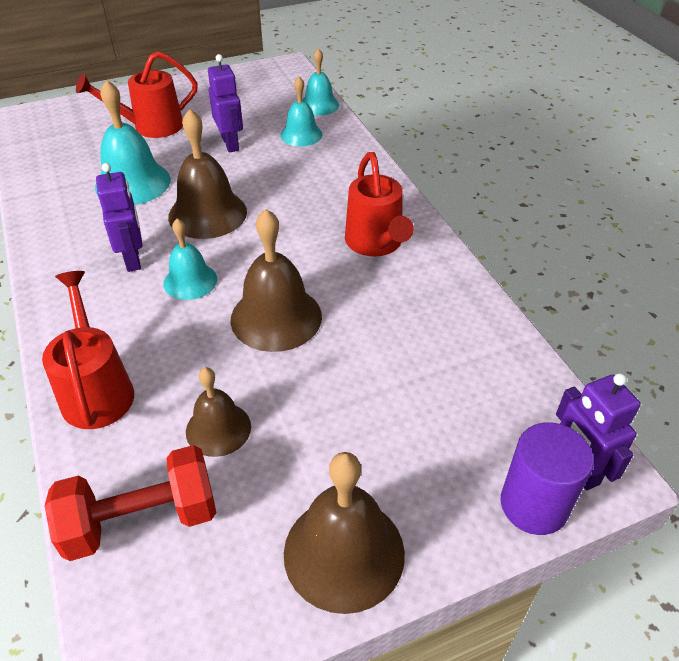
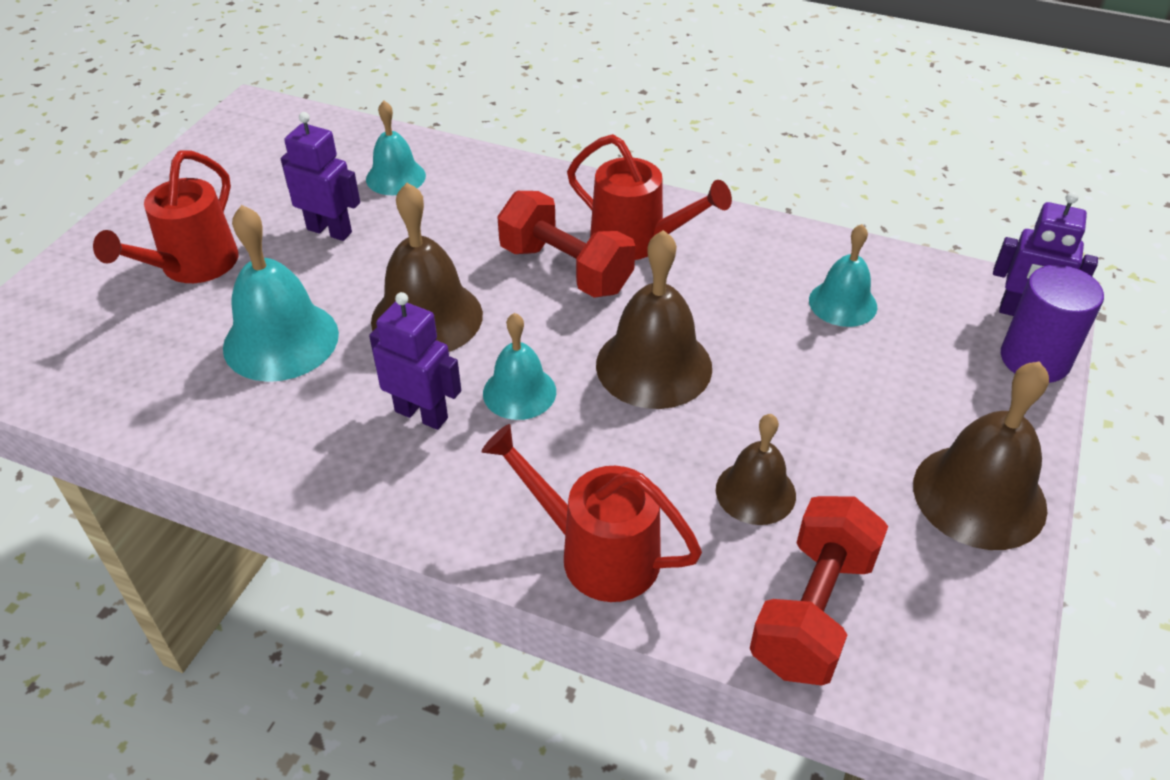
camera: 45 degrees left, 0 degrees up
(312, 234) = (565, 269): none -> red dumbbell
(319, 105) = (364, 135): turquoise bell -> turquoise bell (843, 303)

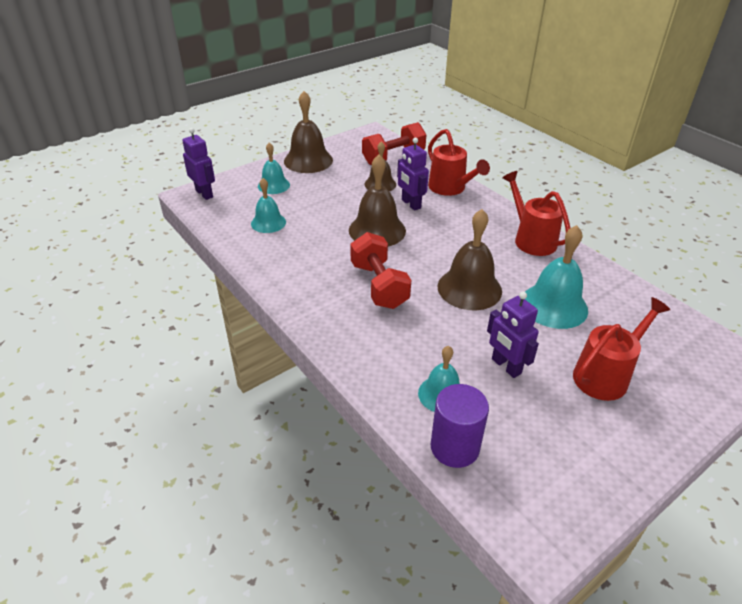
camera: 150 degrees left, 5 degrees down
(422, 414) = (493, 248): purple robot -> purple robot (411, 204)
(519, 392) = (444, 241): turquoise bell -> turquoise bell (273, 185)
(638, 241) = (327, 285): red watering can -> red watering can (531, 239)
(1034, 359) = (228, 181): purple cylinder -> purple cylinder (454, 447)

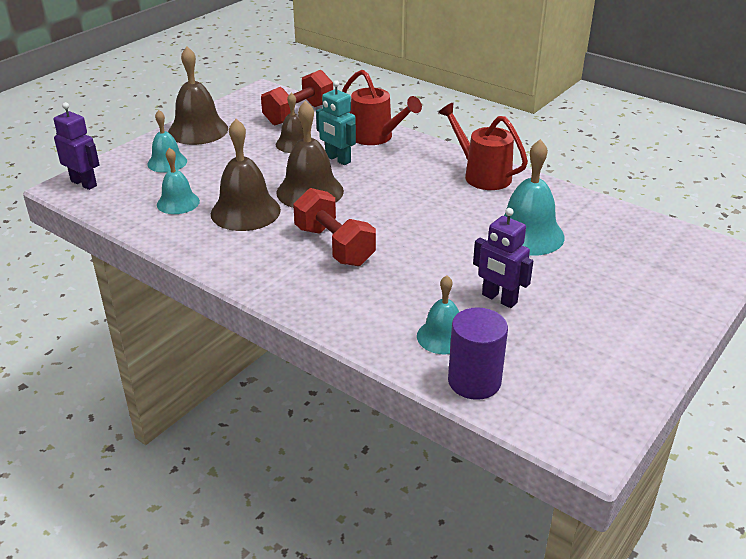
camera: 15 degrees left, 5 degrees down
(411, 204) = (337, 159): purple robot -> turquoise robot
(469, 288) = (434, 233): brown bell -> brown bell (245, 211)
(606, 375) = (600, 288): red watering can -> none

